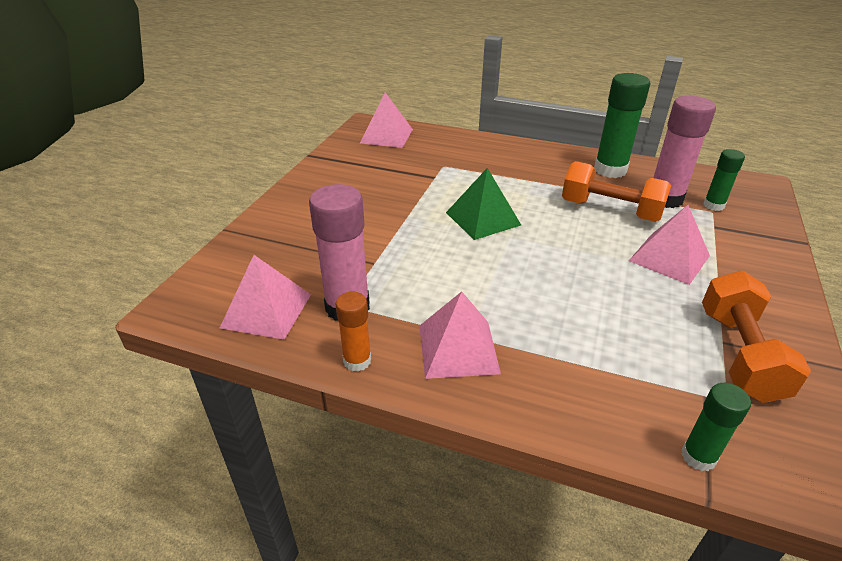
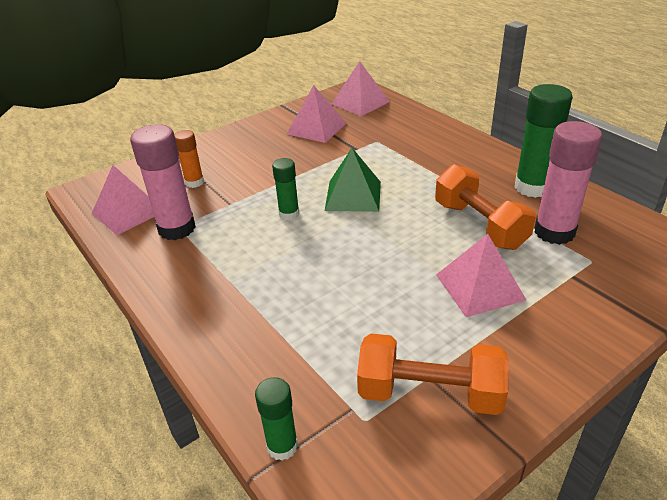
camera: 35 degrees right, 0 degrees up
(357, 361) = (141, 267): orange glue stick -> orange glue stick (194, 182)
(458, 348) = (212, 287): pink pyramid -> pink pyramid (316, 128)
(713, 205) = (602, 256): green glue stick -> green glue stick (289, 214)
(739, 354) = (429, 393): orange dumbbell -> orange dumbbell turned 60 degrees clockwise

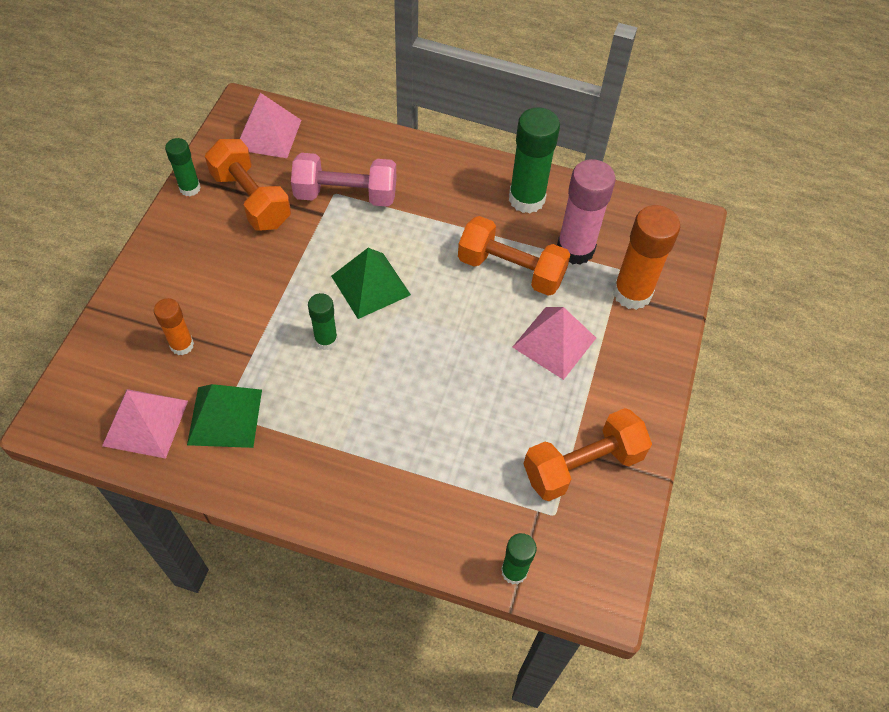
camera: 40 degrees left, 20 degrees up
(177, 229) = (225, 416): pink glue stick -> green pyramid
(284, 113) = (190, 188): none -> green glue stick
(316, 128) = (251, 199): pink pyramid -> orange dumbbell
(383, 144) = (346, 195): none -> pink dumbbell
(592, 282) = (632, 293): none -> orange glue stick

